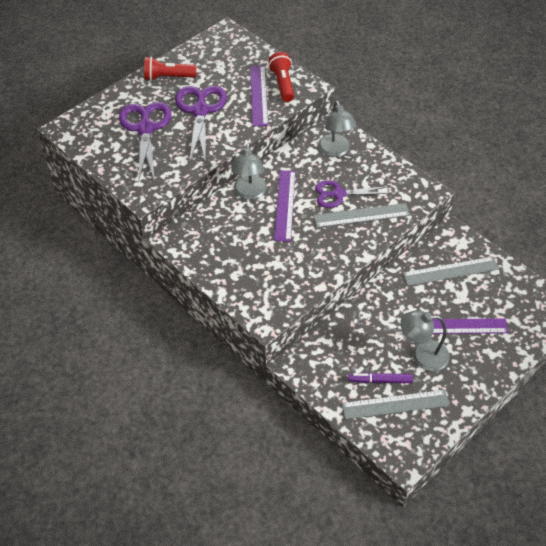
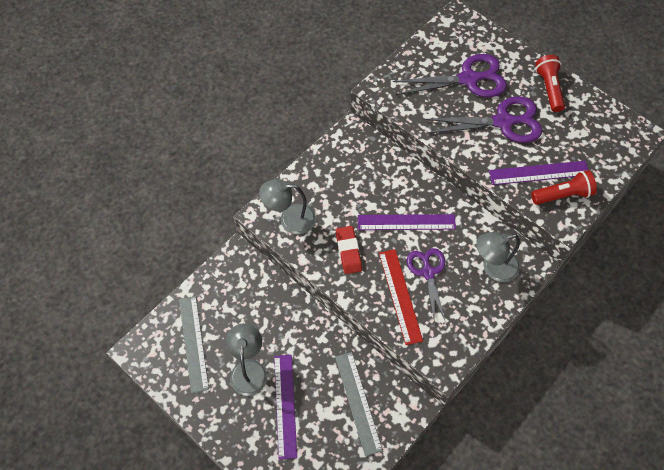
camera: 85 degrees right, 10 degrees up
(249, 193) = (418, 189): grey lamp -> grey lamp (290, 219)
(313, 250) = (348, 251): none -> red eraser
(361, 215) = (400, 296): grey ruler -> red ruler
(380, 380) = (220, 329): purple marker -> none

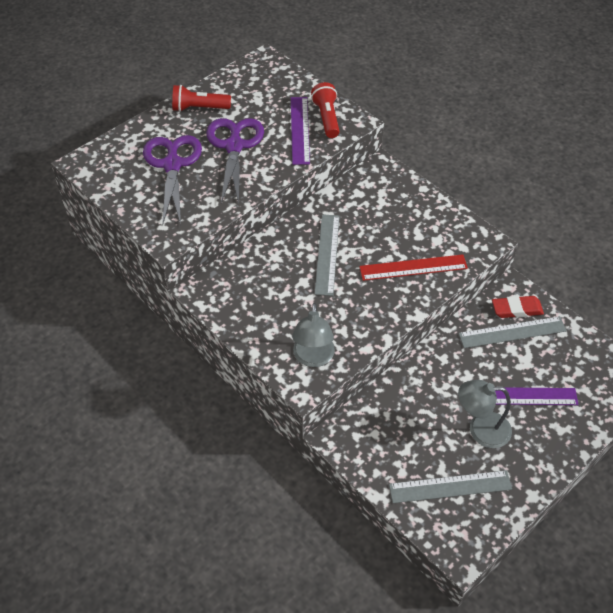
camera: 85 degrees left, 10 degrees down
(348, 251) = (359, 306): red eraser -> red eraser (517, 309)
(406, 222) = (327, 254): purple ruler -> grey ruler
(428, 272) = (387, 243): purple scissors -> none
(493, 268) = (384, 194): grey lamp -> none

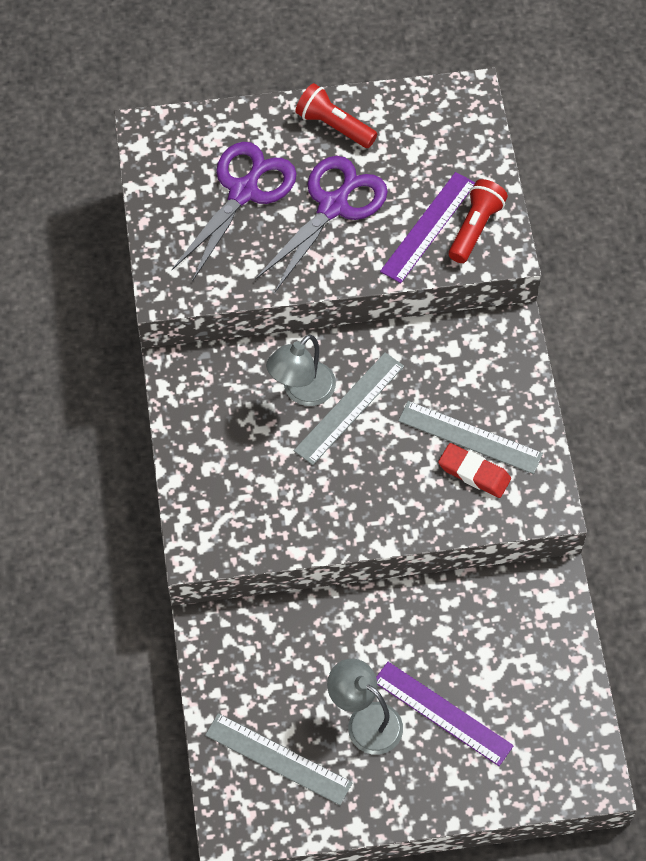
camera: 35 degrees right, 10 degrees up
(313, 358) = (231, 526): grey lamp -> grey lamp (302, 392)
(413, 268) = (432, 486): red ruler -> none
(512, 332) = (504, 634): grey ruler -> grey ruler (470, 437)
(517, 309) = (535, 611): red eraser -> red eraser (474, 473)

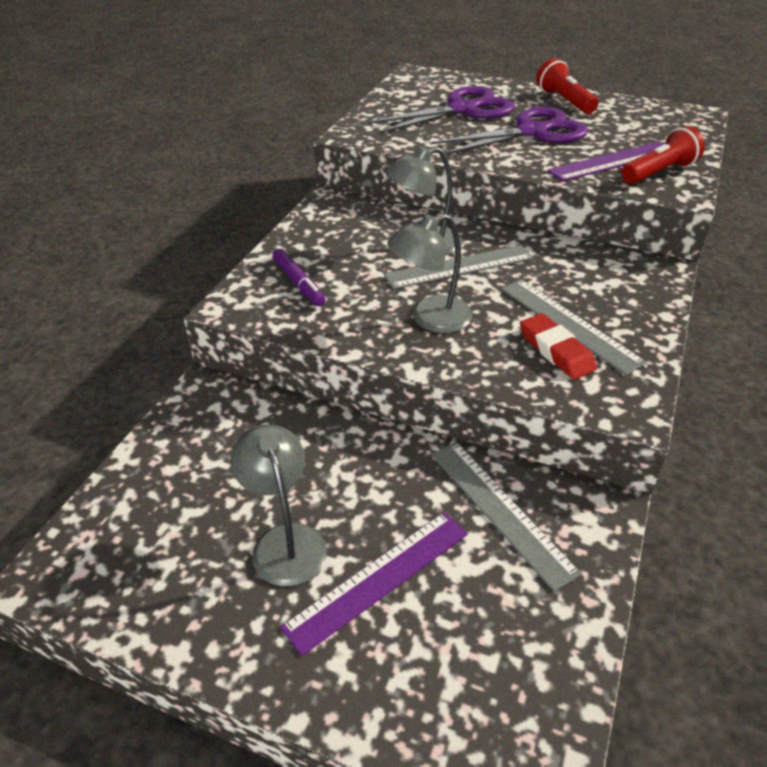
camera: 30 degrees right, 20 degrees down
(230, 497) = (299, 283): none -> purple marker
(278, 758) = (162, 531): grey ruler -> grey ruler (501, 510)
(362, 485) = (430, 319): none -> grey lamp
(442, 713) = (378, 578): purple ruler -> purple ruler turned 75 degrees clockwise

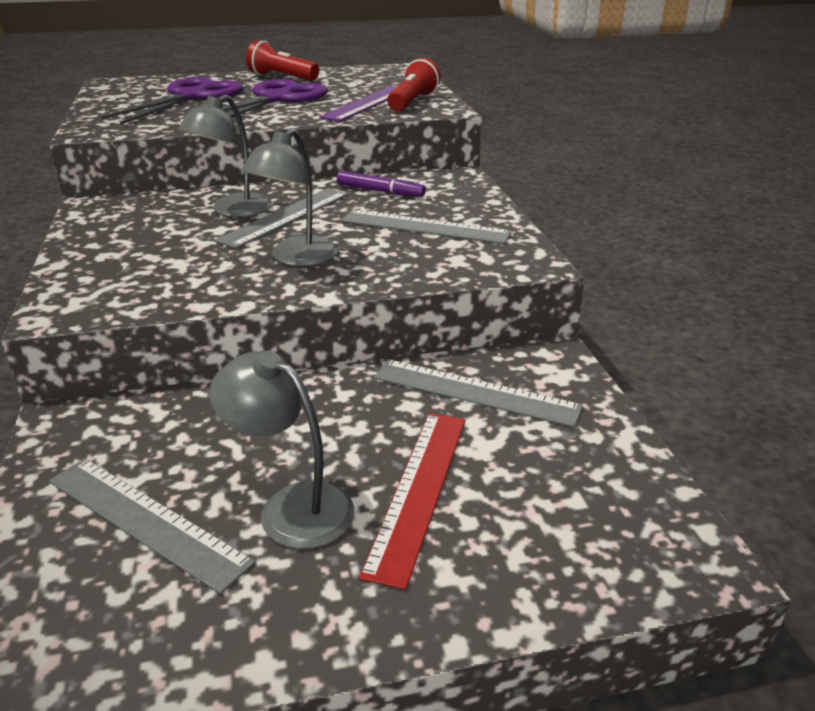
camera: 35 degrees left, 10 degrees down
(195, 500) = (146, 520): none -> grey ruler
(299, 283) = (124, 272): purple marker -> purple marker (380, 191)
(378, 578) = (418, 490): purple ruler -> red ruler
(556, 351) = (433, 246): red eraser -> none

